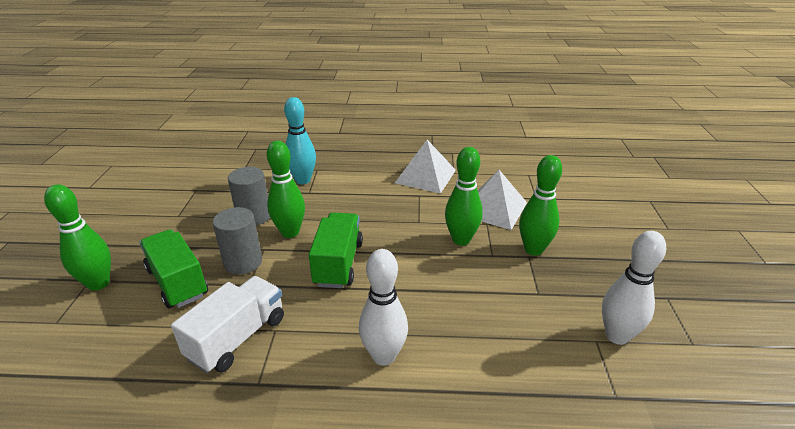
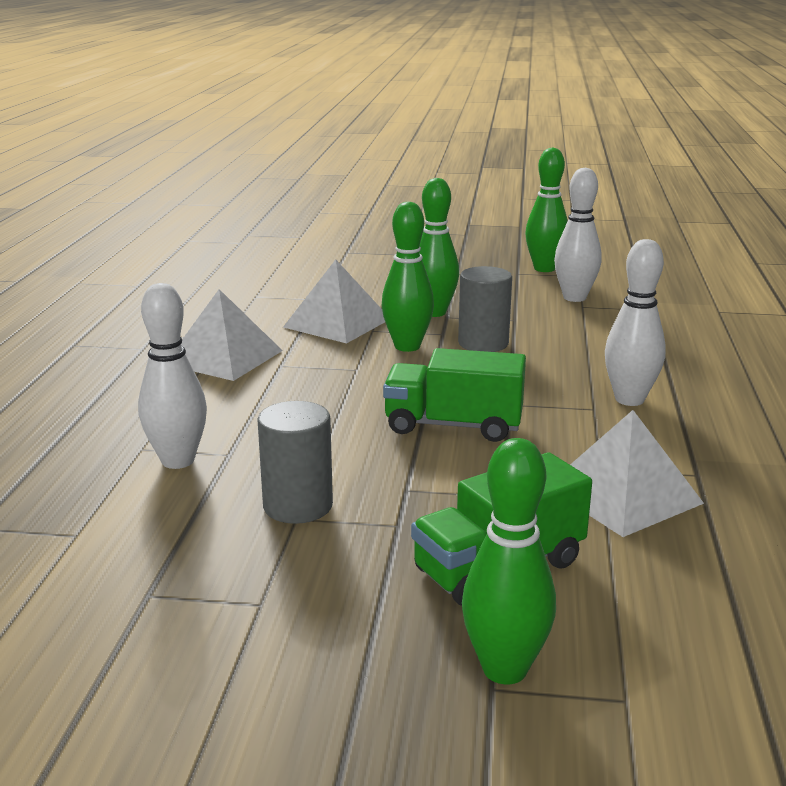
camera: 85 degrees left, 10 degrees down
(237, 338) = (623, 494): white truck -> white pyramid
(243, 262) = (444, 505): grey cylinder -> grey cylinder (483, 343)
(290, 232) = (362, 466): green bowling pin -> green bowling pin (544, 269)
(303, 180) = (178, 461): turquoise bowling pin -> white bowling pin

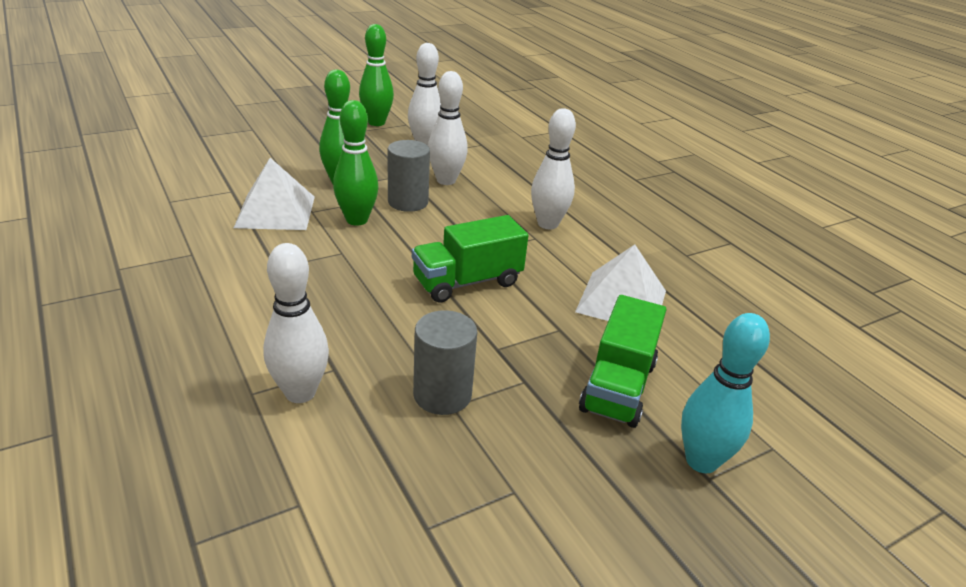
camera: 40 degrees left, 10 degrees up
(224, 357) = (216, 274): white pyramid -> none
(504, 669) = (701, 461): green bowling pin -> turquoise bowling pin
(555, 333) = (446, 180): none -> white bowling pin

